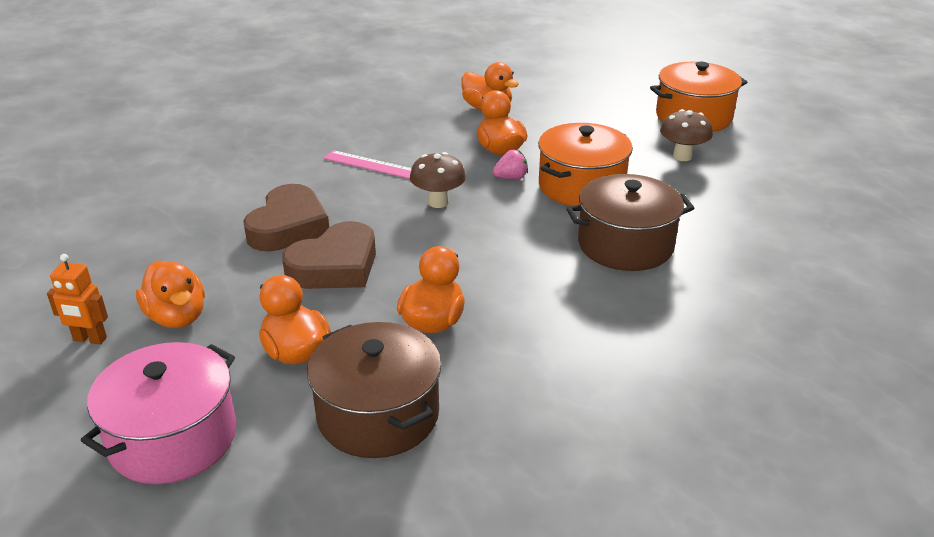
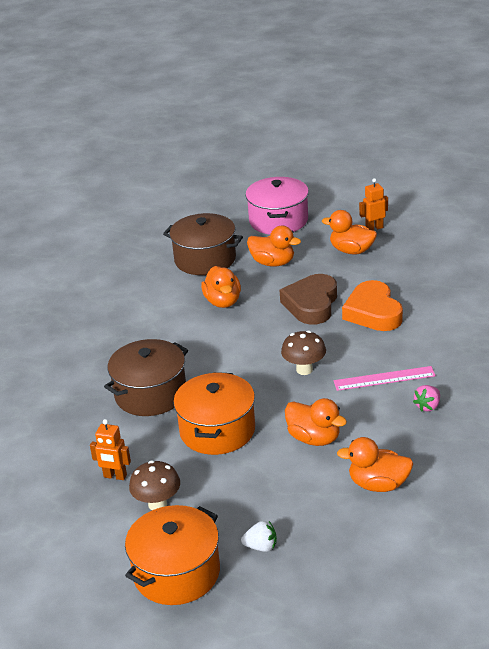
camera: 150 degrees right, 0 degrees up
(288, 226) = (373, 312): brown heart -> orange heart
(511, 178) = (276, 414): pink strawberry -> pink strawberry (428, 406)
(615, 109) = (261, 546): none -> white strawberry
(712, 188) = (115, 476): none -> orange robot

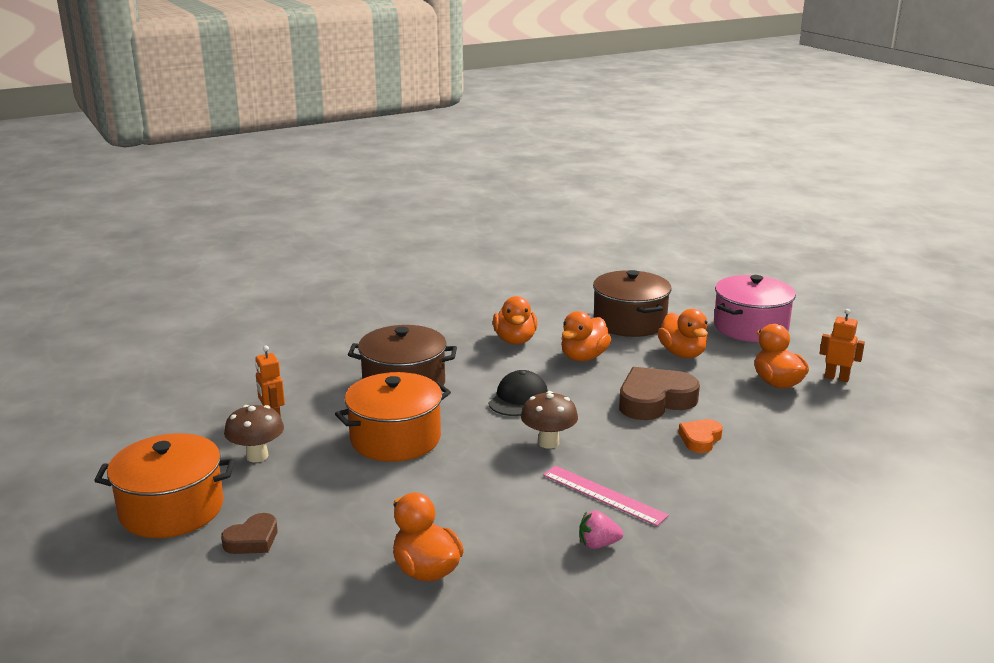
camera: 45 degrees right, 10 degrees down
(237, 355) = (518, 398): none -> black cap
(261, 546) = (252, 540): white strawberry -> brown heart
(314, 438) = (451, 496): orange duck -> orange duck (515, 340)
(373, 312) = (700, 439): orange heart -> orange heart, size x0.54

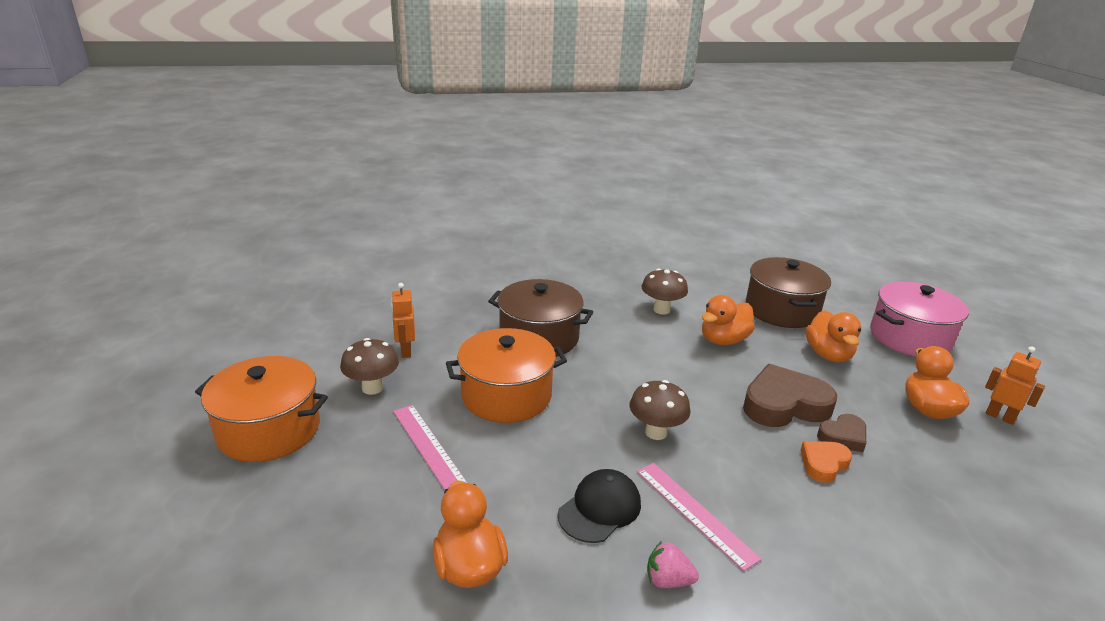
camera: 15 degrees right, 5 degrees up
(252, 540) = (320, 483): brown heart -> brown heart (843, 437)
(341, 492) = (428, 446): none -> pink ruler
(515, 340) = (661, 310): orange duck -> brown mushroom
(518, 398) = (642, 374): black cap -> black cap (600, 509)

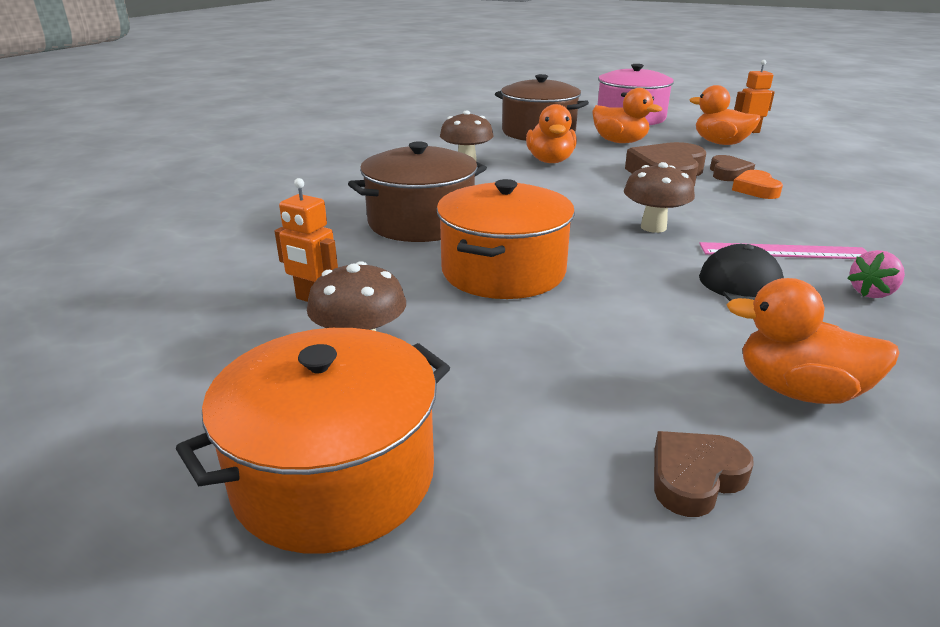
camera: 50 degrees left, 0 degrees up
(344, 544) = (695, 478): none -> brown heart
(428, 446) = (544, 347): pink ruler -> none

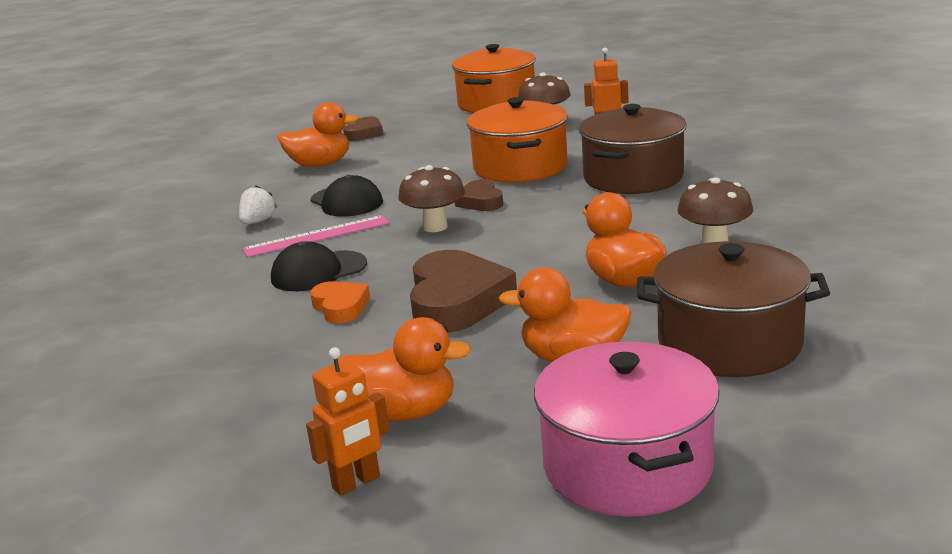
camera: 155 degrees right, 5 degrees down
(728, 173) = (378, 329): brown heart -> brown heart (480, 201)
(777, 217) = (318, 272): none -> black cap
(871, 293) = (258, 222): pink strawberry -> white strawberry

